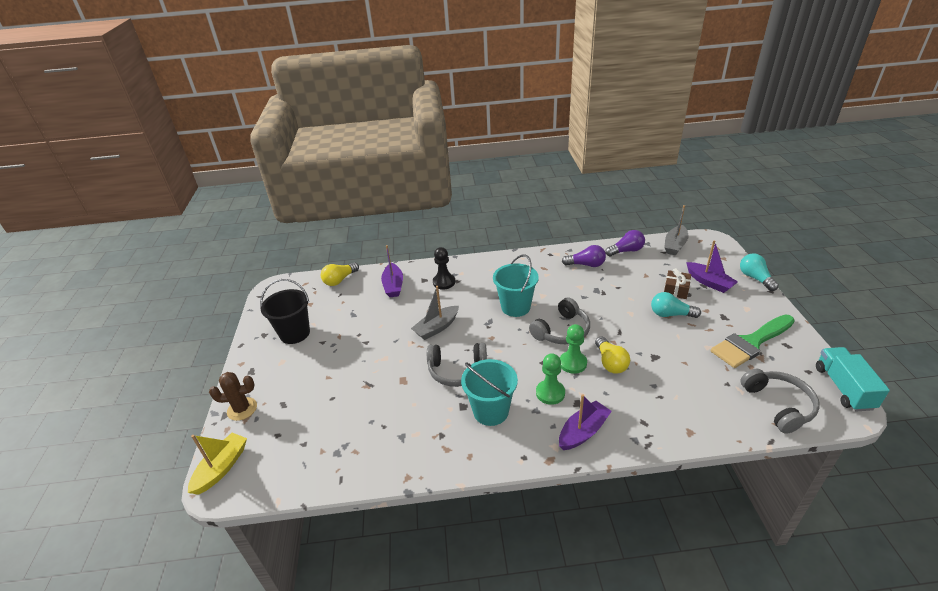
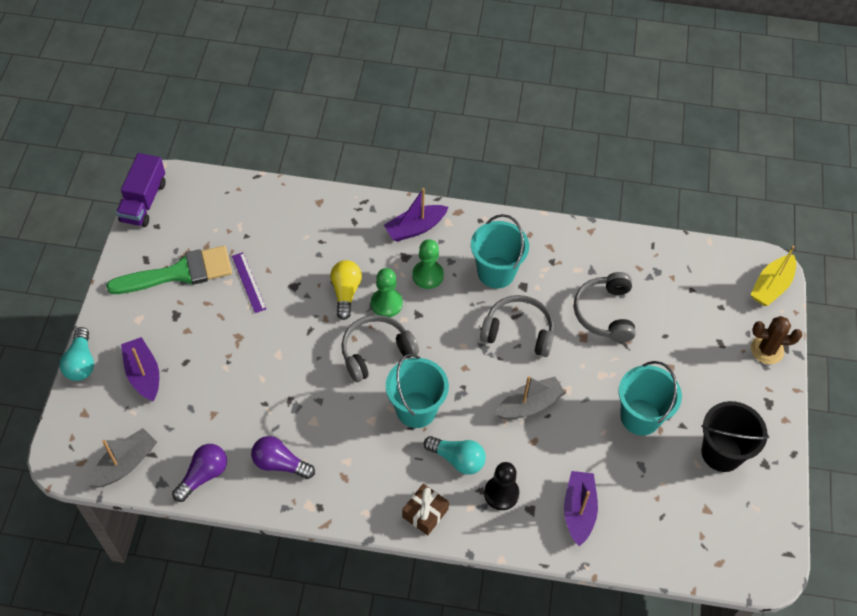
camera: 170 degrees left, 20 degrees up
(340, 280) = (663, 553): yellow light bulb -> none
(354, 339) = (640, 417): none -> turquoise bucket
(626, 251) = (203, 475): purple light bulb -> purple light bulb turned 135 degrees clockwise
(670, 314) = (233, 337): turquoise light bulb -> turquoise light bulb (457, 459)
(676, 290) = (195, 374): brown gift -> brown gift (425, 513)
(692, 350) = (249, 282): none -> purple ruler
(779, 405) = (219, 203): grey headphones -> grey headphones (604, 313)
(843, 388) = (143, 201): turquoise truck -> purple truck

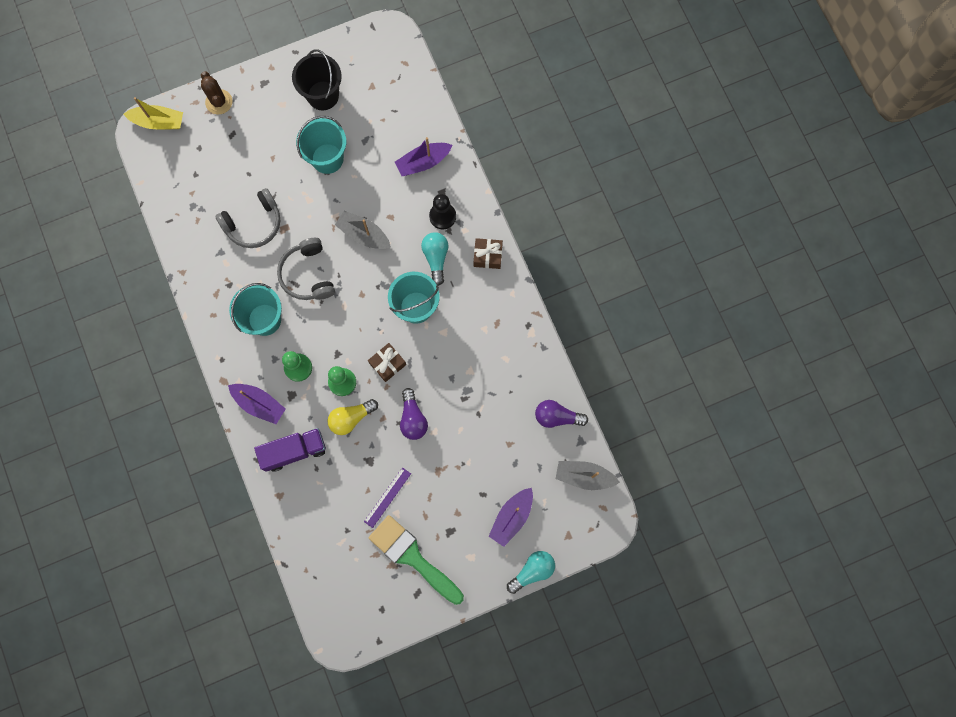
camera: 120 degrees left, 20 degrees up
(143, 201) = (365, 639): purple truck -> purple truck (294, 451)
(280, 464) = (515, 372): purple light bulb -> purple light bulb (413, 418)
(376, 352) = (387, 364): grey headphones -> brown gift

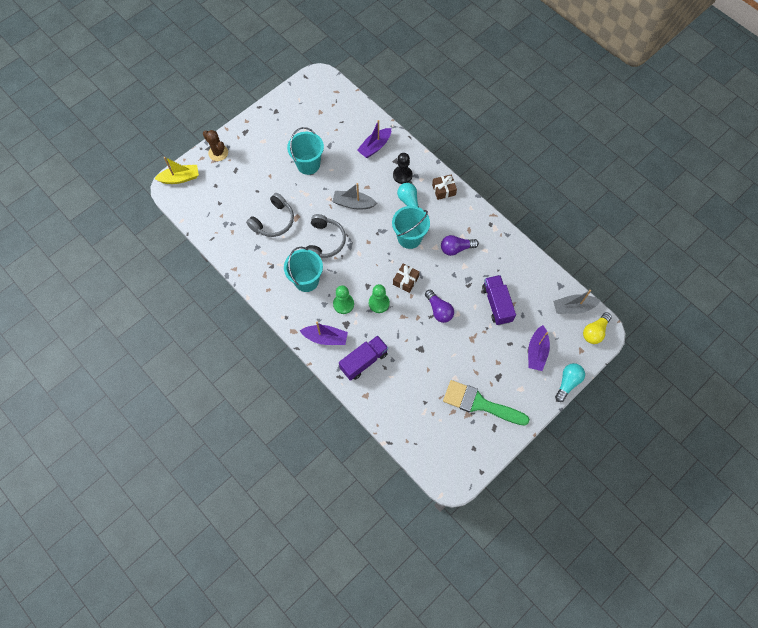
camera: 20 degrees left, 10 degrees down
(307, 274) = (325, 241): grey headphones -> grey headphones turned 135 degrees counterclockwise
(323, 95) = (289, 127): black bucket -> none
(351, 418) = (395, 325): yellow light bulb -> yellow light bulb (594, 332)
(387, 497) = (444, 369): purple ruler -> none
(489, 436) = (497, 304): none -> purple truck
(557, 417) = (537, 275): purple light bulb -> purple light bulb (456, 248)

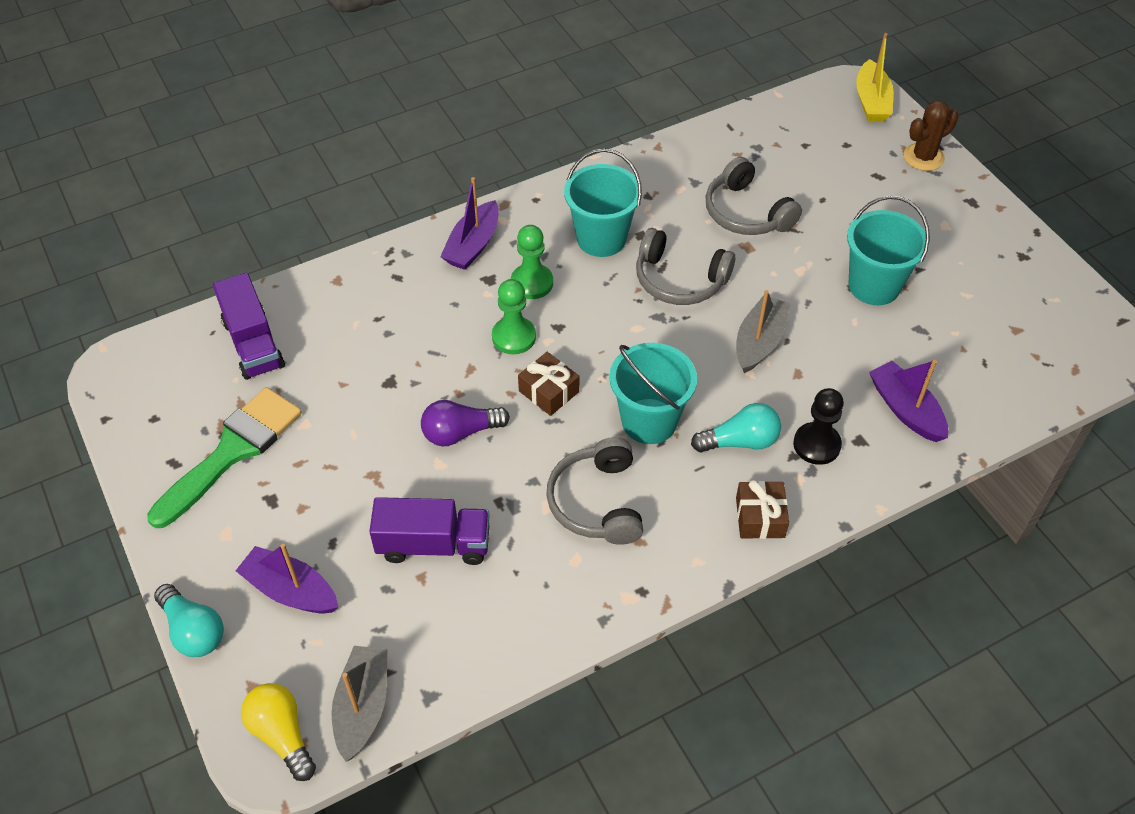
camera: 105 degrees right, 15 degrees down
(364, 361) = (403, 290): purple truck -> purple truck (253, 344)
(456, 248) = (597, 502): purple light bulb -> grey headphones

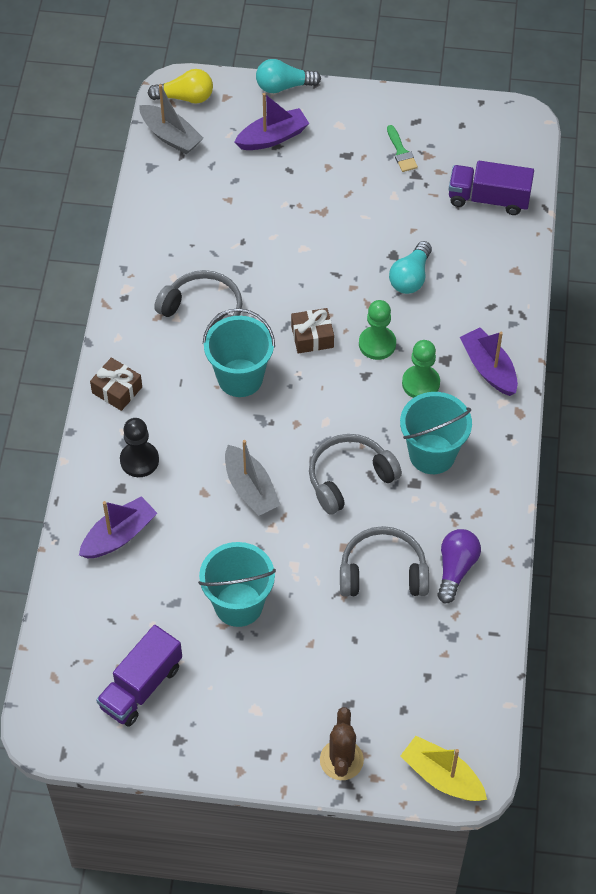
camera: 125 degrees right, 5 degrees up
(233, 451) = (401, 152): green brush -> green brush, size x0.44
(433, 544) = (245, 216): purple truck -> purple truck (141, 686)
(460, 433) = (318, 271): purple light bulb -> purple light bulb (456, 569)
(740, 441) = (180, 418): turquoise light bulb -> turquoise light bulb (410, 277)
(906, 410) = (119, 535): purple boat -> purple boat turned 45 degrees counterclockwise

